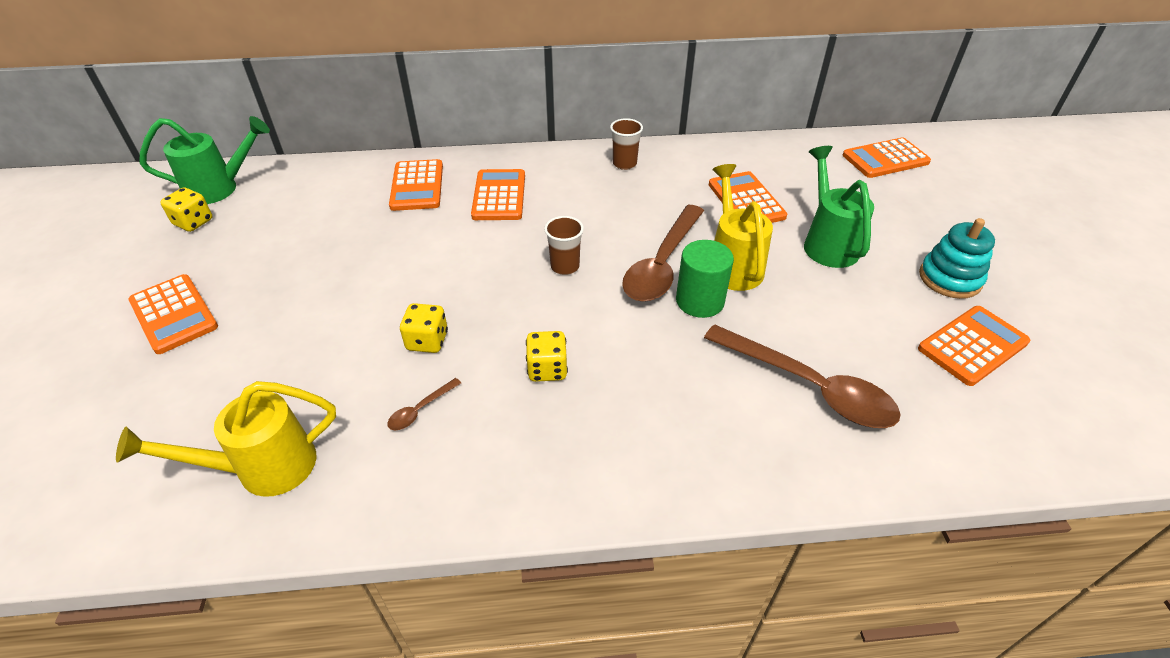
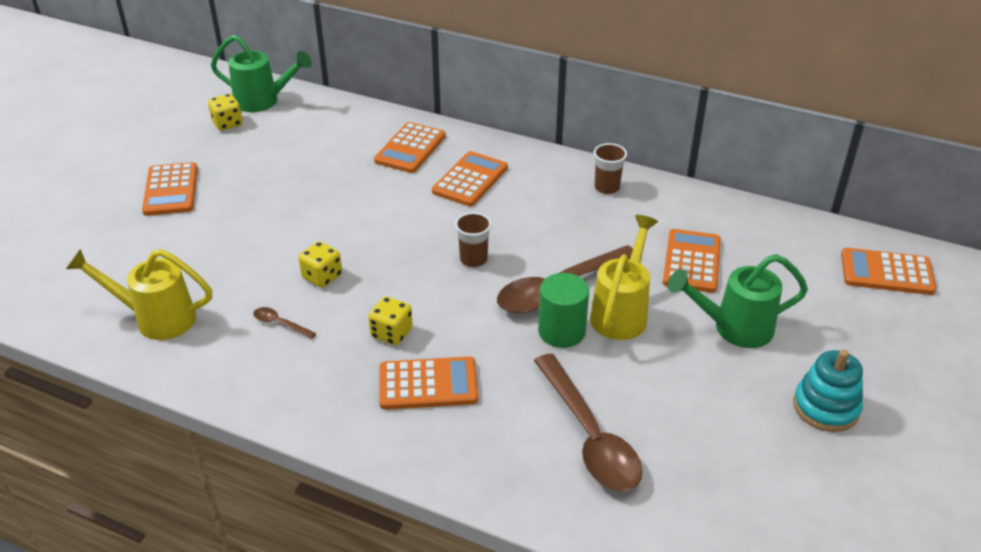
camera: 30 degrees right, 5 degrees down
(420, 410) = (280, 323): brown spoon -> brown spoon turned 45 degrees clockwise
(827, 242) = (733, 328): green watering can -> green watering can turned 120 degrees counterclockwise
(972, 345) = (780, 471): orange calculator -> orange calculator (428, 384)

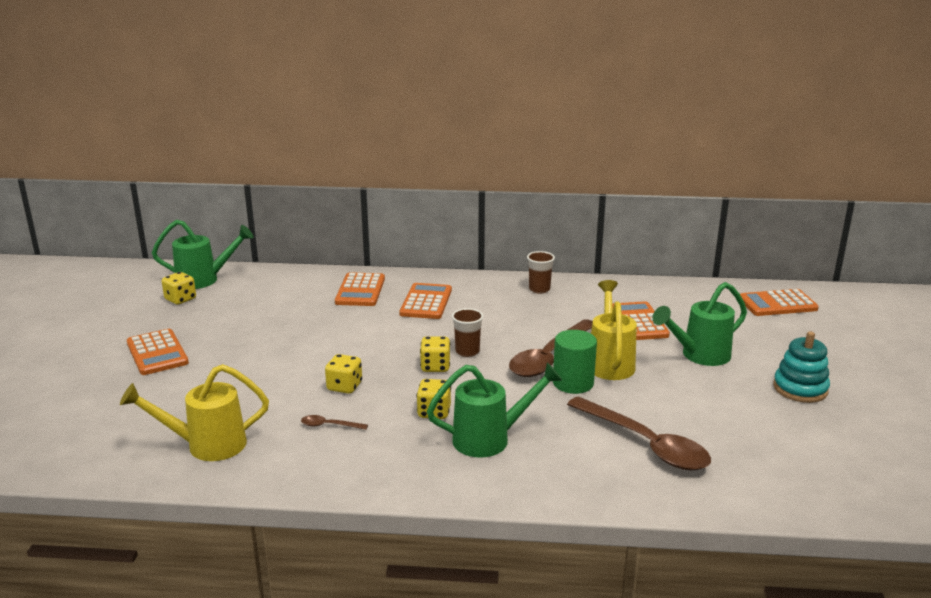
camera: 20 degrees left, 15 degrees down
(428, 272) = (435, 367): none -> yellow dice
(428, 384) = (490, 439): orange calculator -> green watering can

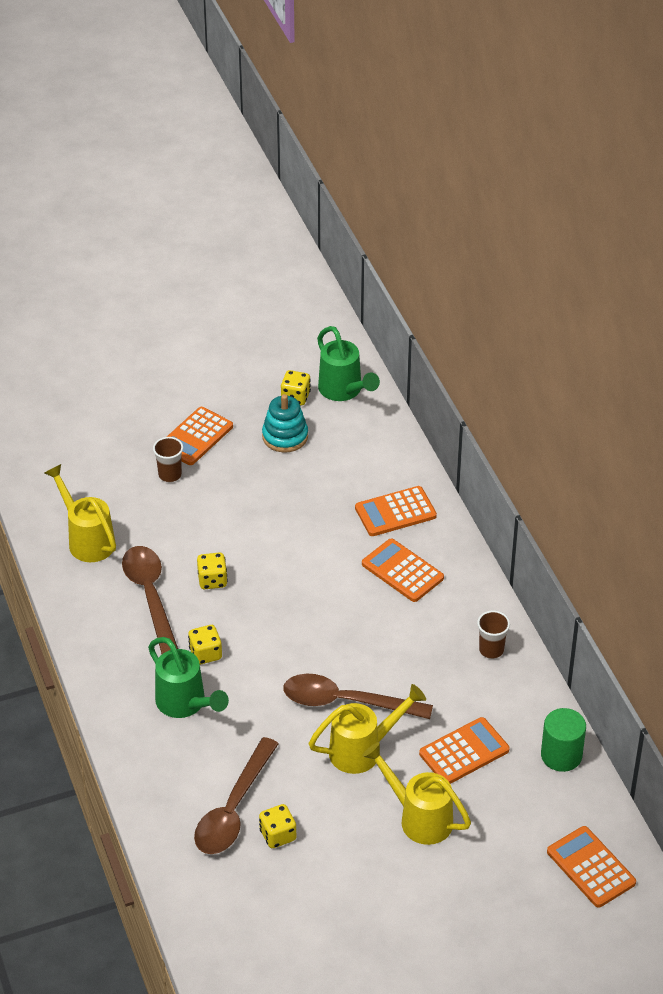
camera: 65 degrees right, 20 degrees up
(329, 425) = (150, 597): brown spoon -> brown spoon, size x2.43
(426, 302) = (402, 571): orange calculator -> orange calculator turned 120 degrees counterclockwise
(435, 367) = (280, 626): yellow dice -> yellow dice (278, 835)
(467, 351) = (321, 639): brown cup -> brown cup (170, 475)
(573, 383) = (307, 733): green cylinder -> green cylinder (561, 755)
(699, 356) = (418, 817): green watering can -> yellow watering can
(800, 389) = (396, 909): turquoise stacking toy -> turquoise stacking toy (285, 436)

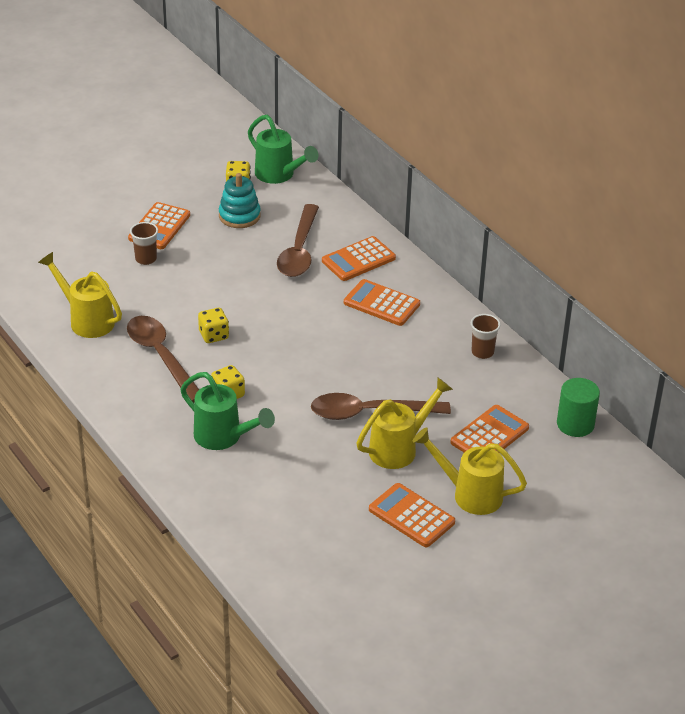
camera: 15 degrees left, 5 degrees down
(233, 808) = (298, 515): brown spoon -> brown spoon (299, 250)
(278, 835) = (347, 530): yellow dice -> none
(590, 867) = (636, 508): orange calculator -> orange calculator (411, 516)

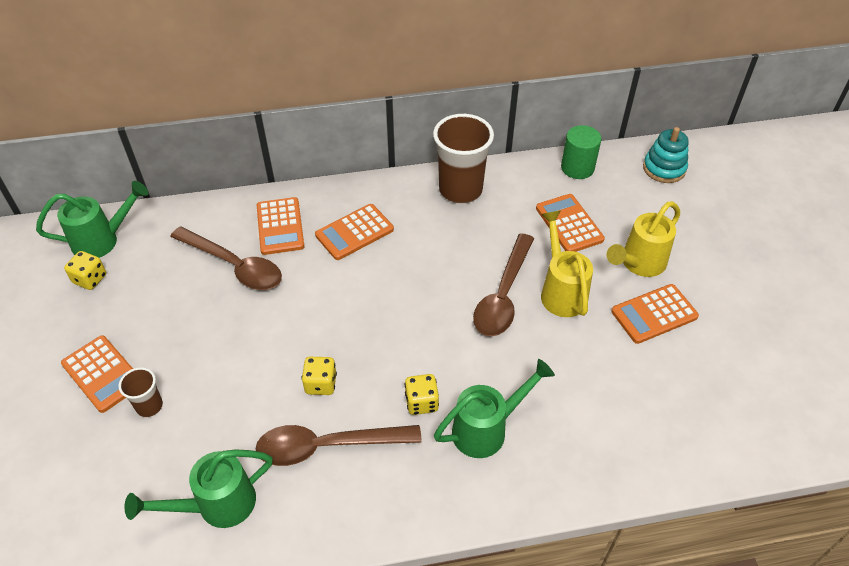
camera: 65 degrees left, 10 degrees up
(86, 320) = (216, 505): yellow watering can -> green watering can
(239, 216) = (142, 295): turquoise stacking toy -> turquoise stacking toy (664, 168)
(482, 352) = (460, 190): brown cup -> brown cup, size x2.02

